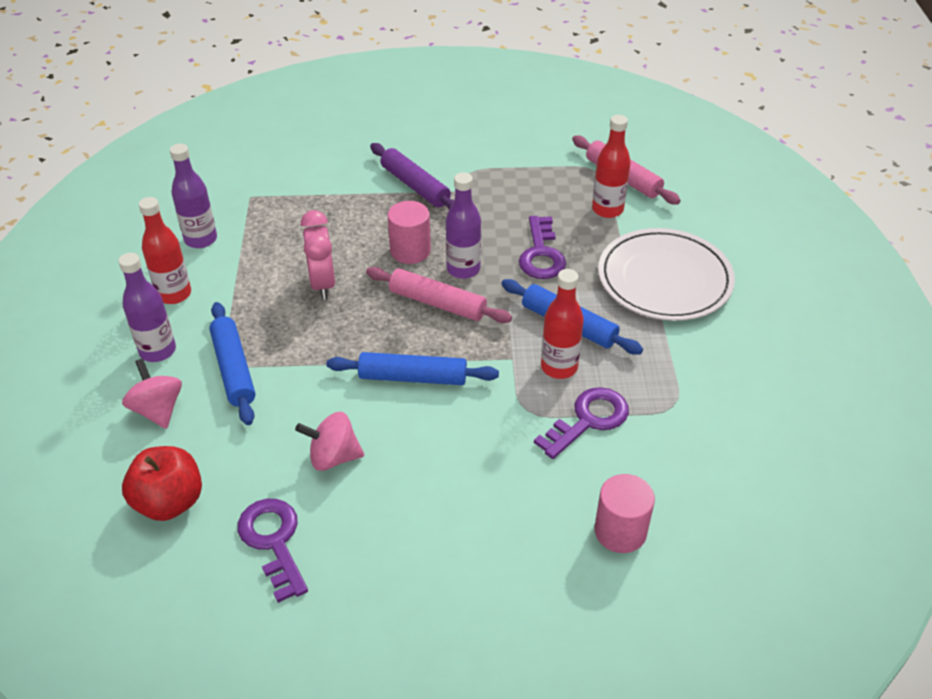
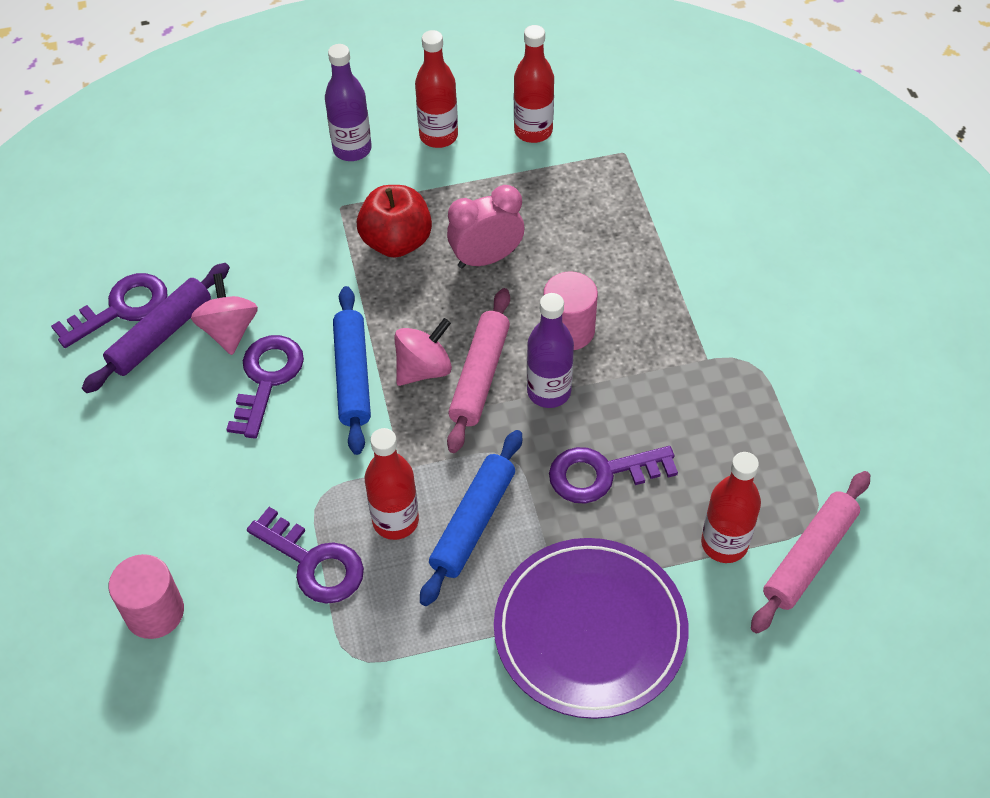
camera: 80 degrees right, 10 degrees up
(158, 410) = (272, 174): pink spinning top -> pink spinning top (424, 369)
(169, 502) = (160, 218): red apple -> red apple (396, 242)
(201, 239) = (533, 131): purple bottle -> red bottle
(233, 369) = (337, 217): blue rolling pin -> none
(397, 434) = (267, 379): none -> purple key
(415, 186) = (700, 309): purple rolling pin -> purple rolling pin (161, 335)
(664, 279) = (590, 630): white plate -> purple plate

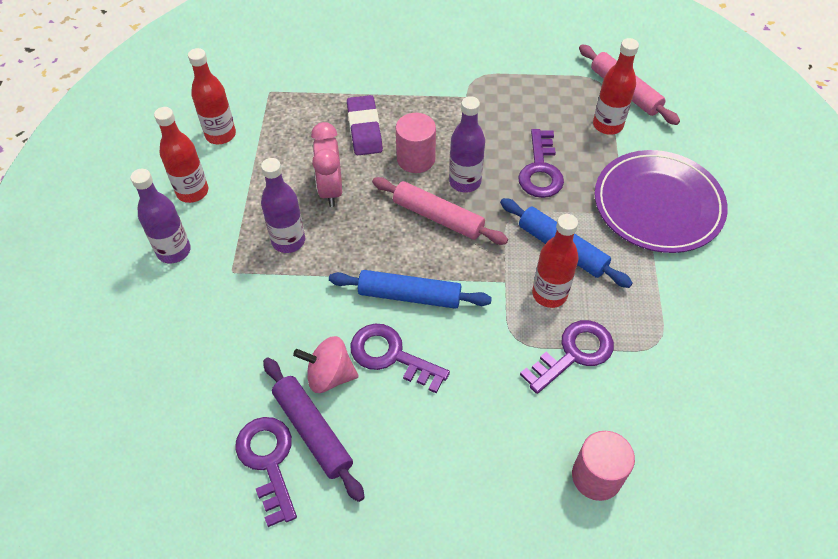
camera: 75 degrees left, 0 degrees up
(396, 242) = (288, 241): red apple -> purple bottle
(424, 369) = (419, 249): pink spinning top -> none
(599, 263) = (364, 129): none -> purple eraser

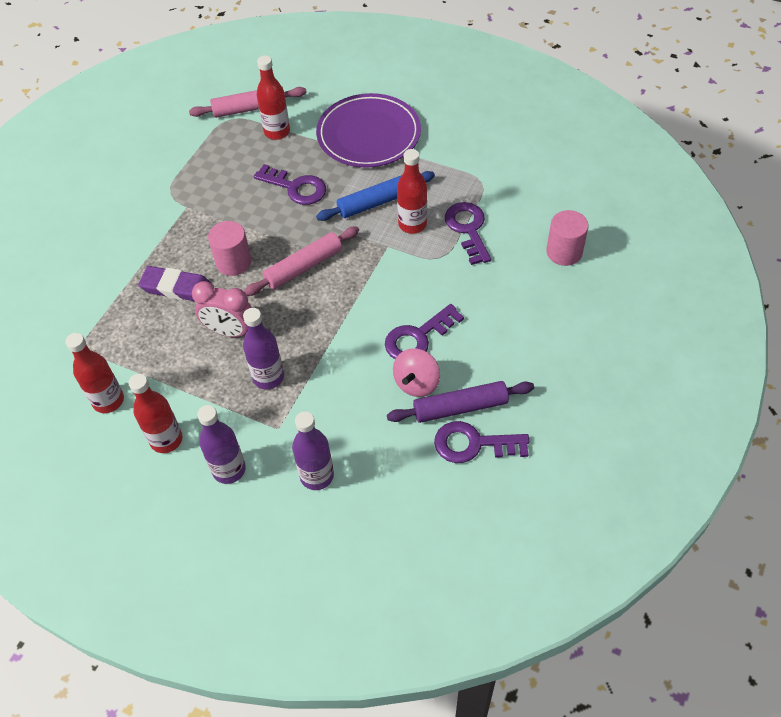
camera: 65 degrees left, 0 degrees up
(409, 296) = (369, 309): blue rolling pin -> none
(465, 182) = (278, 238): purple bottle -> purple bottle (317, 476)

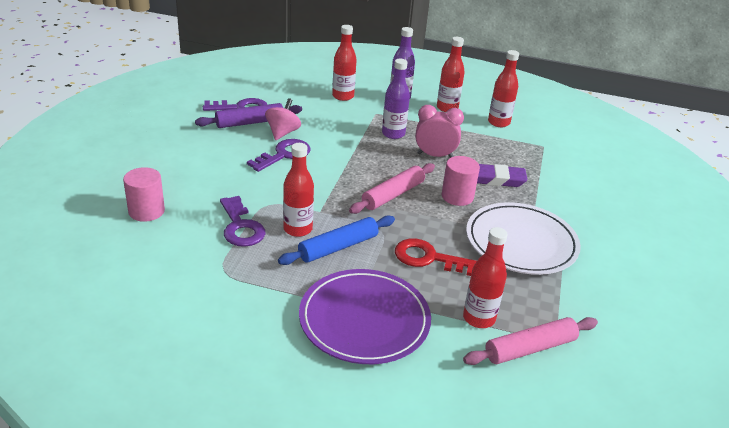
camera: 165 degrees right, 20 degrees down
(199, 201) = (521, 242): none -> white plate
(296, 187) = (428, 258): purple key -> red key
(317, 476) = (343, 96): purple bottle -> red bottle

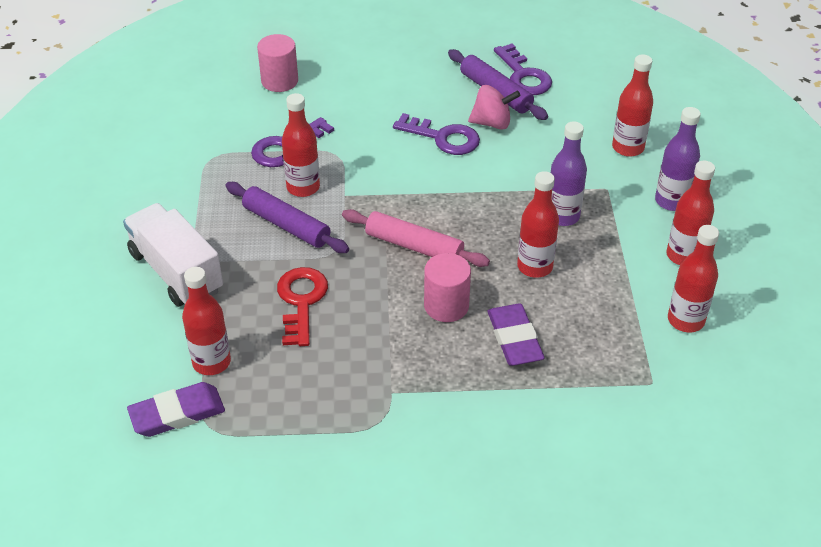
camera: 75 degrees right, 10 degrees up
(338, 247) = (286, 225): blue rolling pin -> purple rolling pin
(364, 320) = (176, 272): purple plate -> white truck
(435, 155) = (534, 267): pink clock -> red bottle
(521, 242) = (376, 383): white plate -> none
(530, 348) = (177, 414): pink rolling pin -> purple eraser

